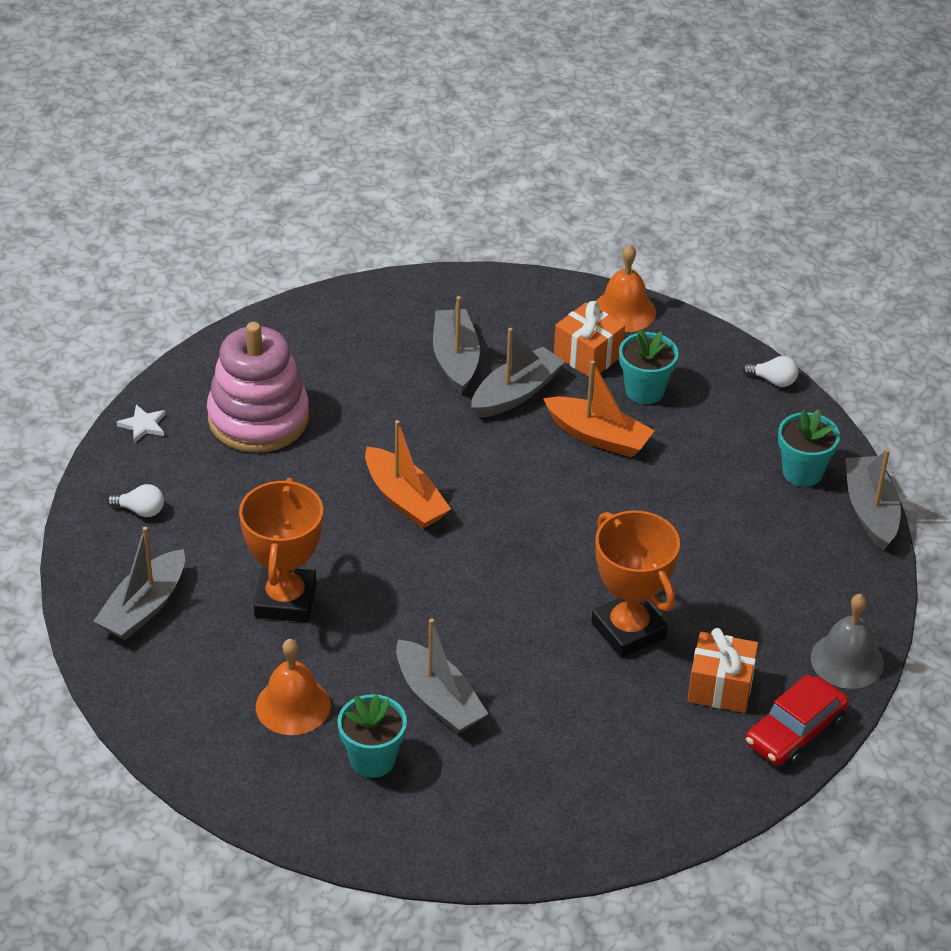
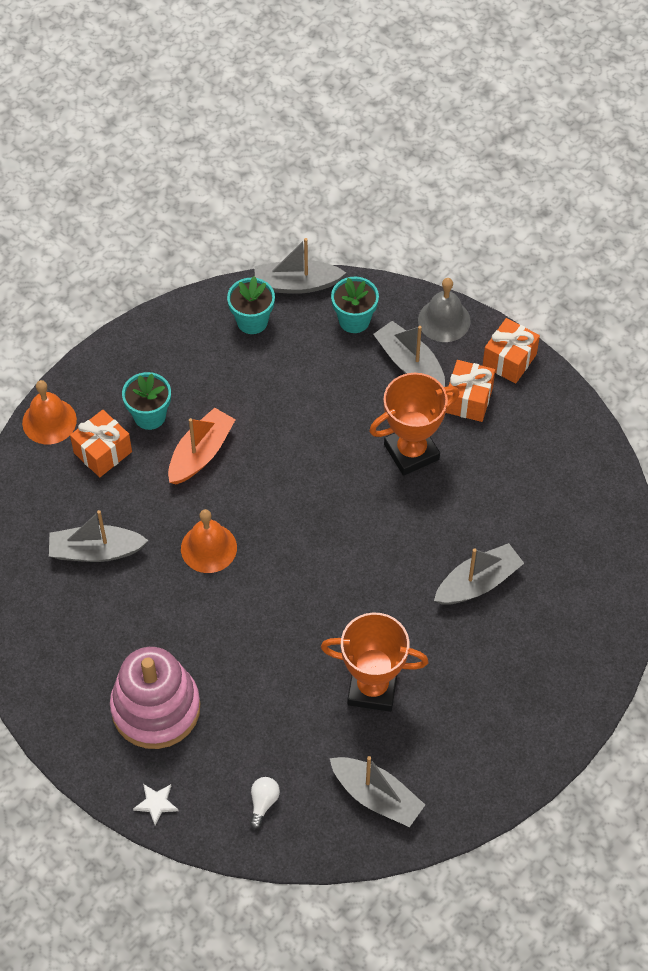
camera: 85 degrees left, 15 degrees up
(293, 705) = (483, 684): orange bell -> orange bell (208, 548)
(372, 759) = (536, 630): turquoise flower pot -> turquoise flower pot (354, 320)
(405, 499) = (263, 597): orange boat -> none
(516, 393) = (143, 508): grey boat -> grey boat (409, 363)
(773, 380) = (147, 327): white light bulb -> none
(795, 731) = (509, 360): red car -> orange gift

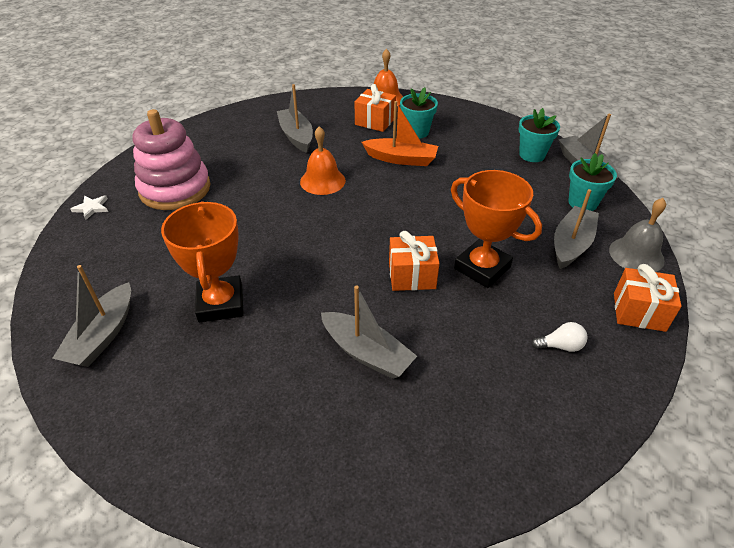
camera: 70 degrees right, 15 degrees down
(263, 803) = (94, 263): white light bulb -> white light bulb (560, 346)
(468, 400) = (568, 293): orange gift -> orange gift (412, 275)

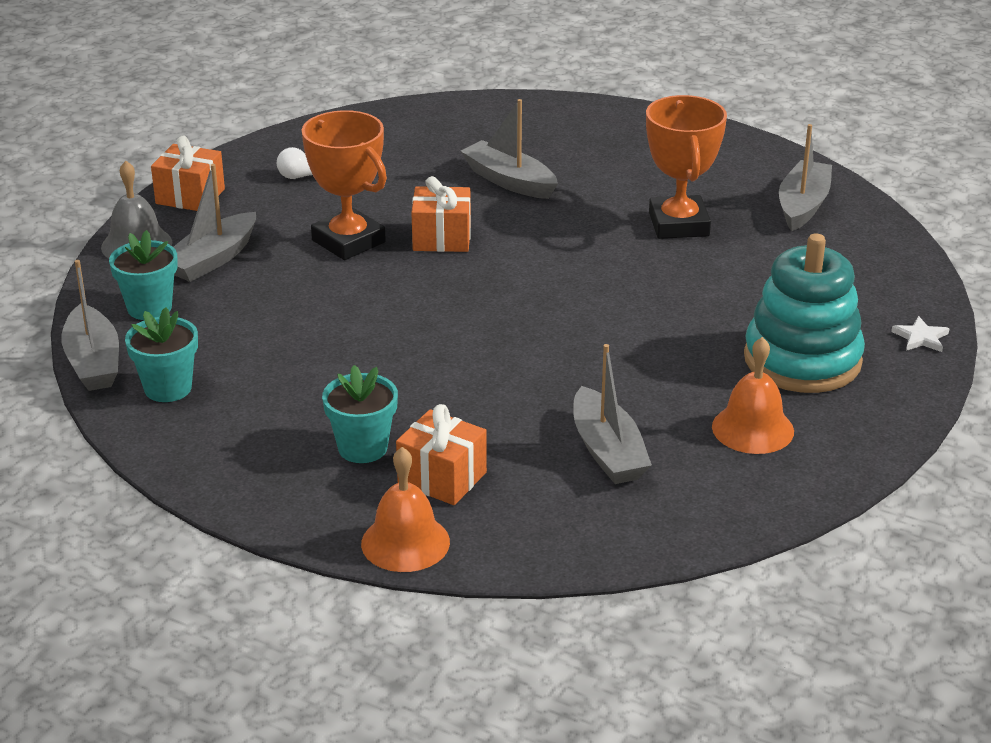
camera: 175 degrees left, 10 degrees down
(175, 189) = (802, 360): pink stacking toy -> turquoise stacking toy
(322, 181) = (555, 361): orange bell -> orange bell (752, 429)
(401, 159) = (410, 392): orange boat -> none

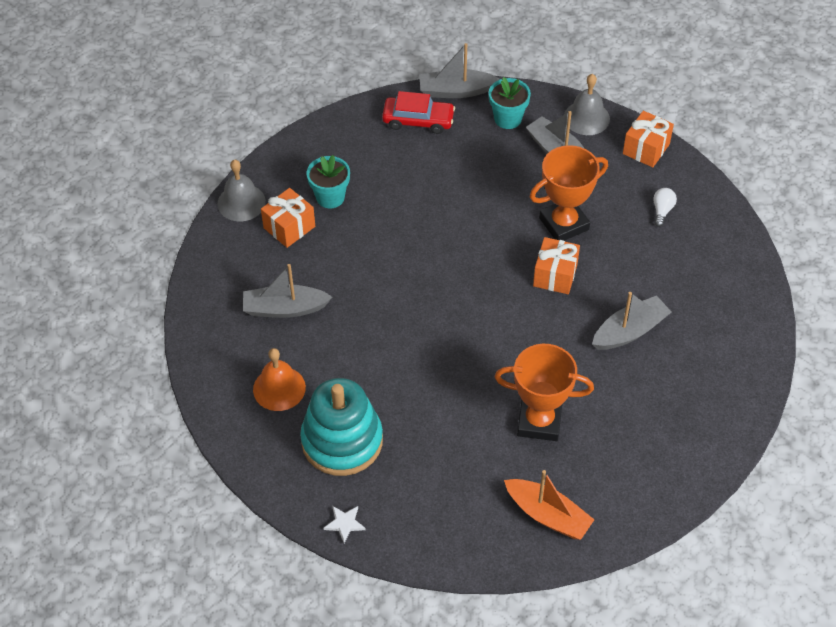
camera: 105 degrees right, 20 degrees up
(168, 388) = (418, 120): turquoise flower pot -> red car
(405, 542) = (241, 202): orange bell -> grey bell
(803, 206) = (548, 515): grey boat -> orange boat

